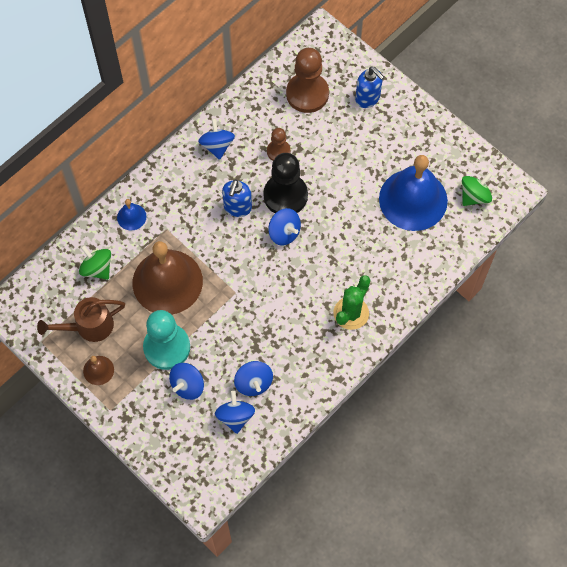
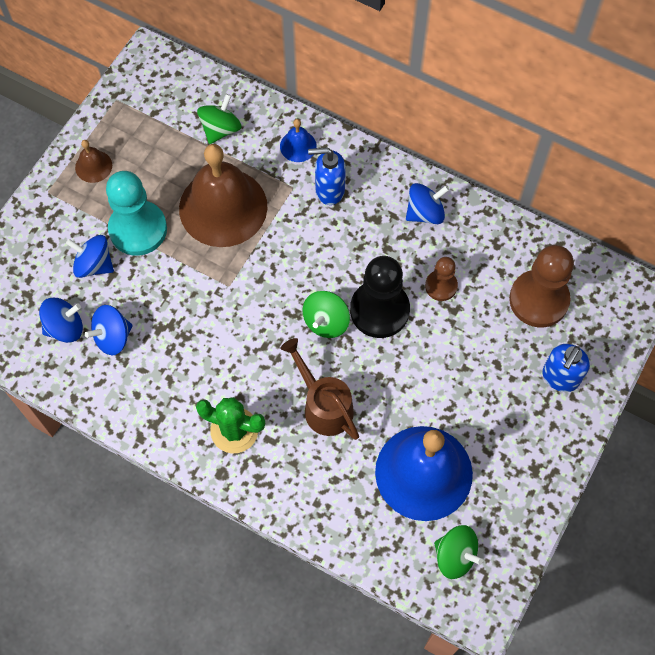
camera: 75 degrees right, 0 degrees up
(88, 326) = (145, 141): brown watering can -> brown watering can (323, 405)
(237, 207) = (345, 258): blue soap dispenser -> blue soap dispenser (329, 190)
(284, 233) = (326, 322): blue spinning top -> green spinning top

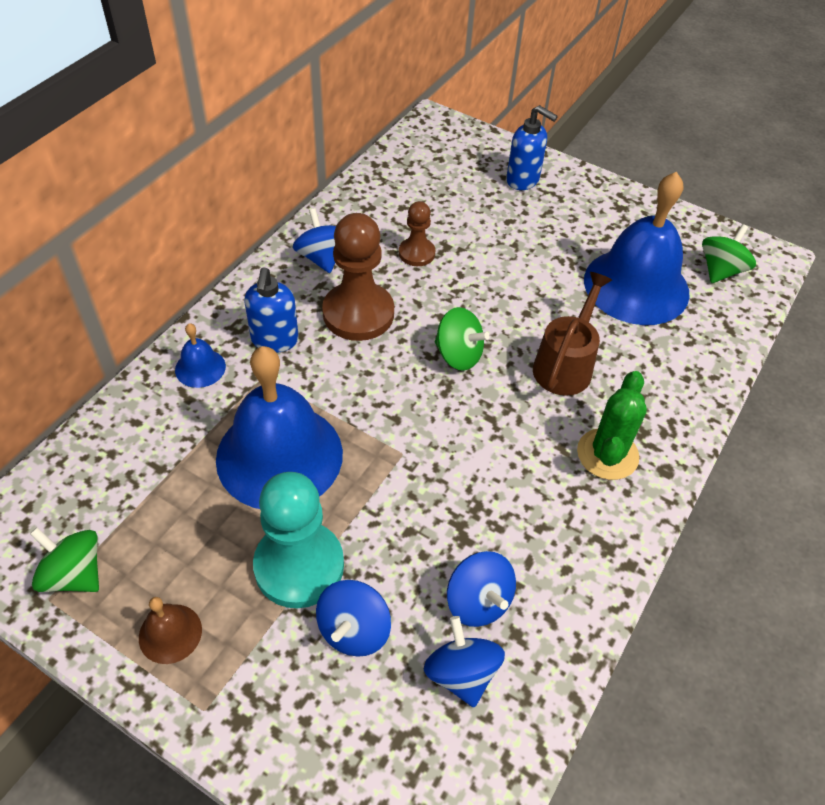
camera: 90 degrees left, 15 degrees down
(220, 129) = (149, 454): green spinning top -> green spinning top (74, 574)
(223, 207) = (279, 455): brown bell -> blue bell
(323, 405) = (566, 364): brown watering can -> brown watering can turned 150 degrees clockwise
(379, 310) = (444, 306): black pawn -> none
(538, 300) = (437, 184): brown pawn -> brown pawn (358, 314)

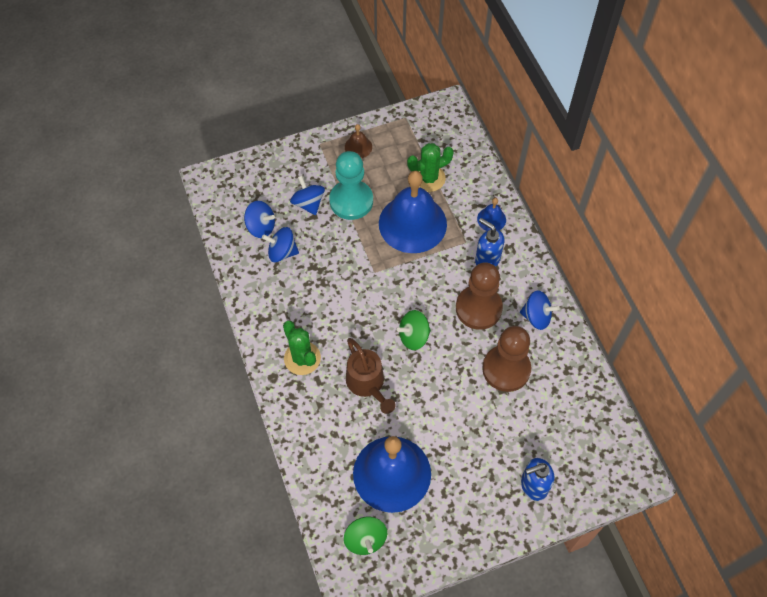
camera: 130 degrees right, 10 degrees up
(74, 574) = (409, 129): green spinning top -> none
(173, 483) = (428, 178): none -> green cactus
(416, 253) = (506, 369): brown pawn -> brown pawn, size x1.83

